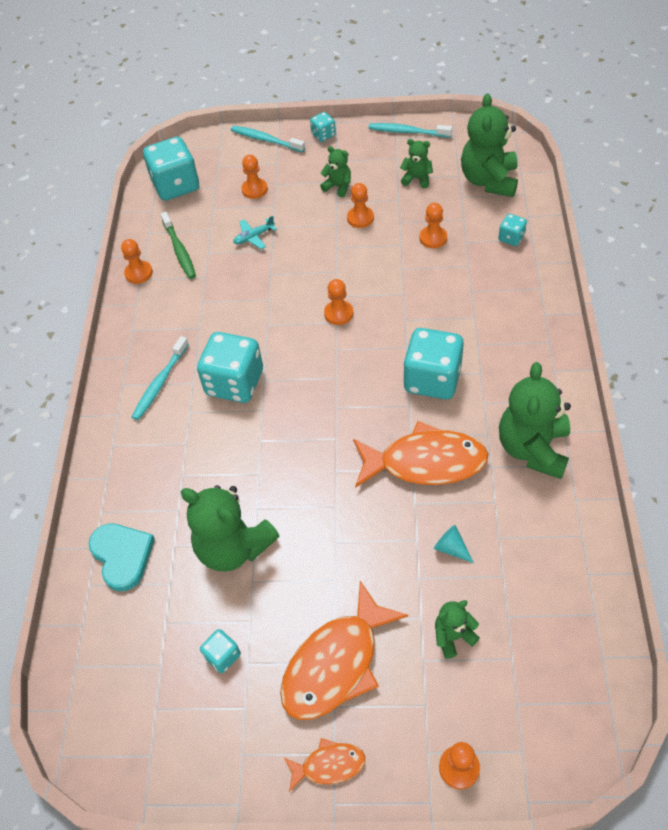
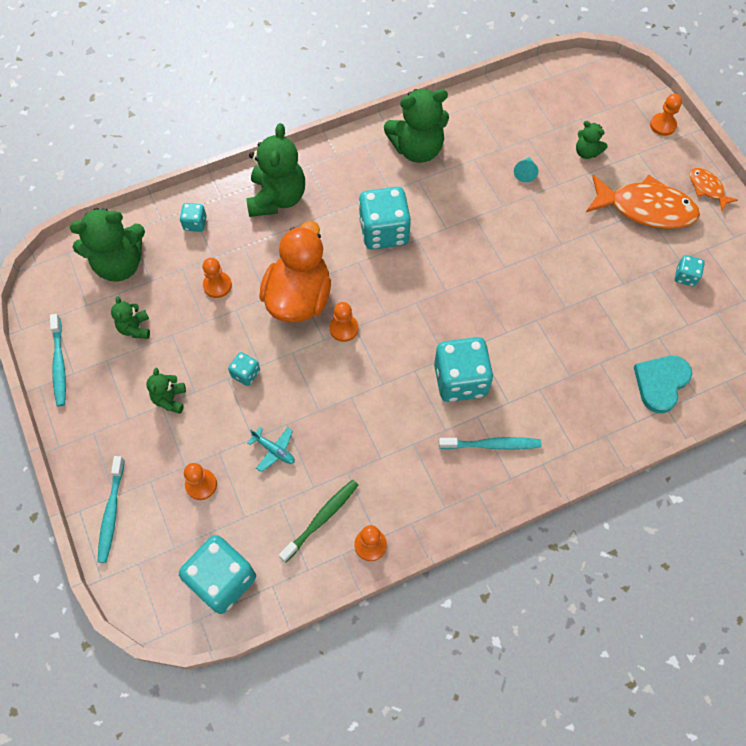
camera: 120 degrees left, 10 degrees up
(233, 547) = (606, 308): green teddy bear -> green teddy bear (277, 198)
(323, 135) = (86, 450): turquoise dice -> turquoise dice (246, 374)
(360, 218) = (211, 359): orange pawn -> none
(389, 291) = (299, 297): none -> orange duck
(425, 462) = (464, 210): orange fish -> none

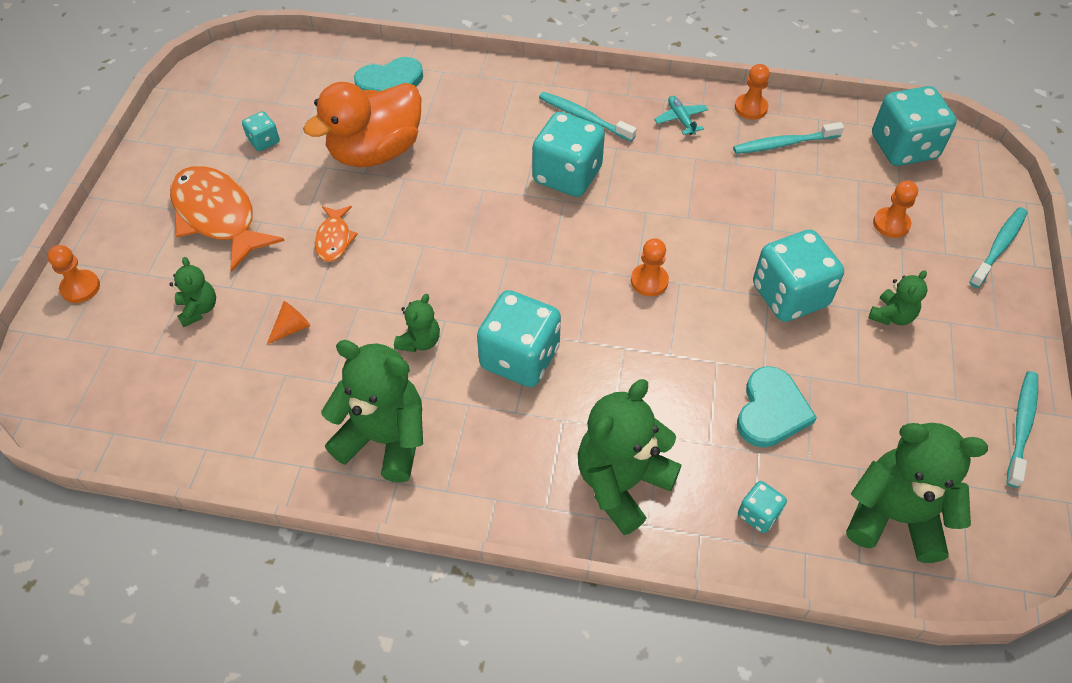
camera: 145 degrees left, 10 degrees down
(135, 328) = (904, 416): green teddy bear -> green teddy bear (420, 341)
(217, 285) = (771, 411): orange pawn -> turquoise heart
(246, 374) = (789, 295): turquoise dice -> turquoise dice, size x2.09
(274, 450) = (798, 214): turquoise plane -> turquoise plane (681, 119)
(299, 297) = (678, 340): orange duck -> orange duck (376, 151)
(321, 519) = (784, 144): green toothbrush -> turquoise toothbrush
(525, 172) = (292, 328): turquoise cone -> orange cone
(707, 188) = (134, 199): orange fish -> orange fish (334, 239)

